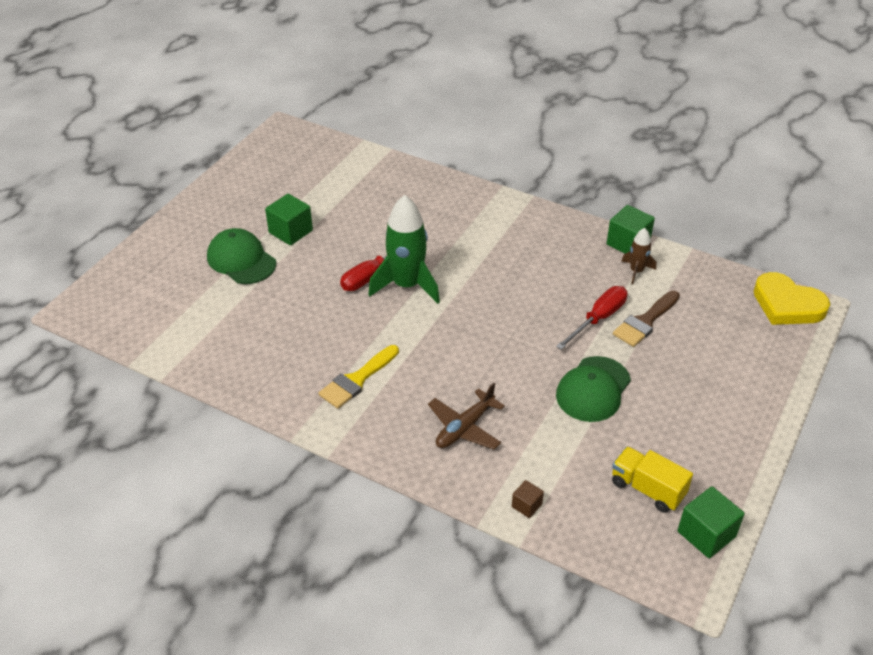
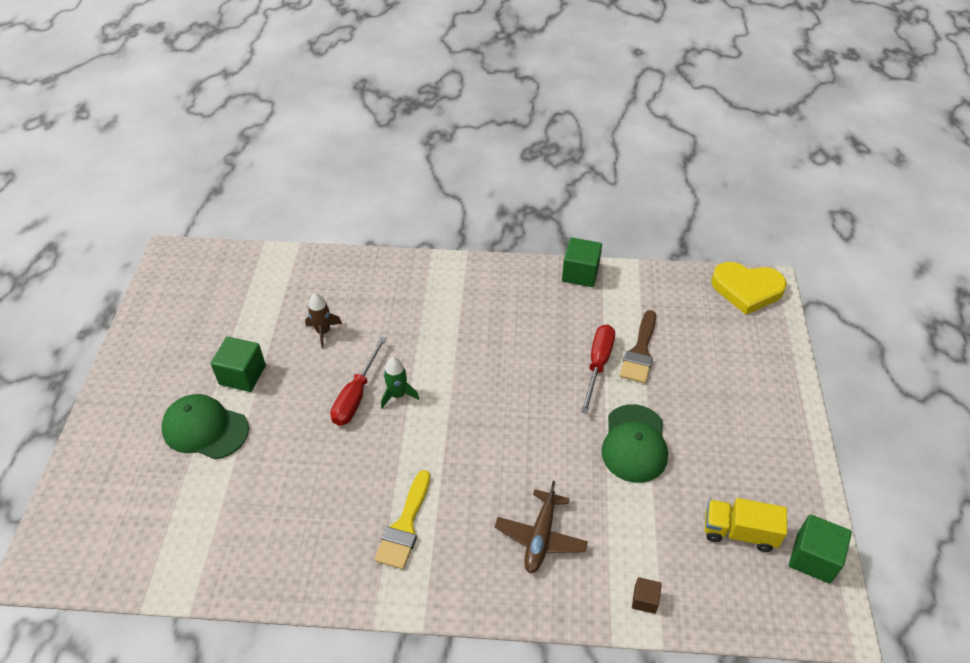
camera: 25 degrees left, 5 degrees up
(407, 285) = (398, 395): green rocket -> green rocket, size x0.50
(636, 271) = (603, 301): brown rocket -> brown rocket (323, 332)

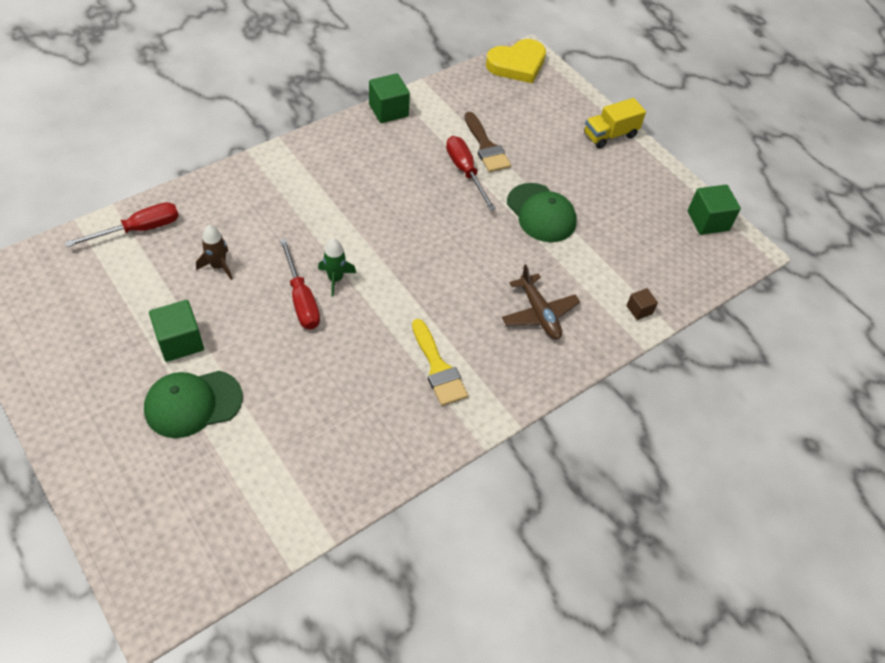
camera: 45 degrees left, 5 degrees up
(297, 272) = (139, 230): none -> red screwdriver
(739, 532) = (655, 231): yellow truck -> yellow truck (610, 135)

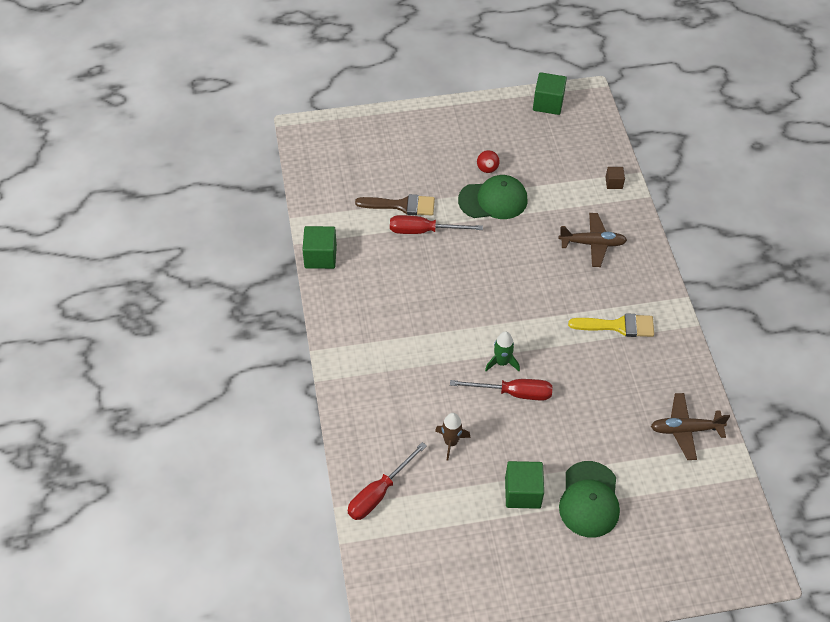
camera: 60 degrees left, 0 degrees up
(139, 230) = (379, 493): red screwdriver -> red screwdriver turned 135 degrees counterclockwise
(325, 474) = (685, 430): none -> brown plane
(517, 64) = (310, 143): yellow heart -> none
(579, 197) = (487, 169): none -> red ball
(610, 135) = (429, 119): yellow truck -> none

